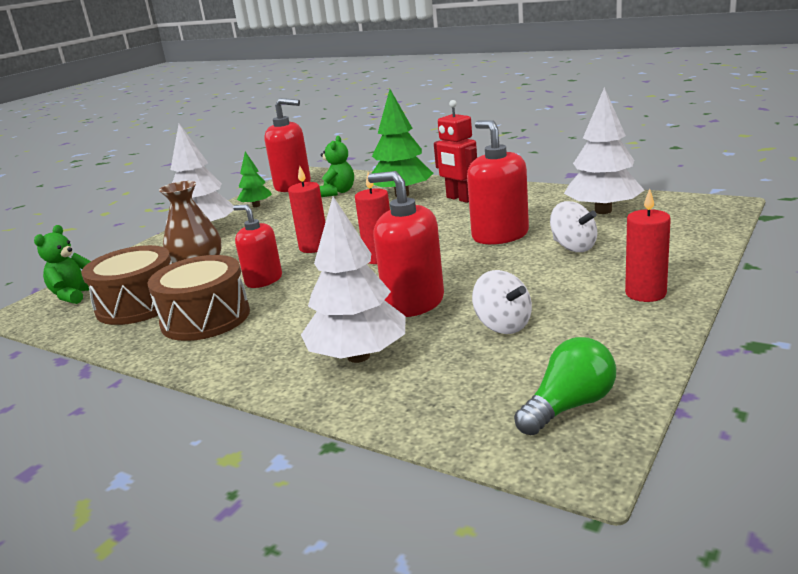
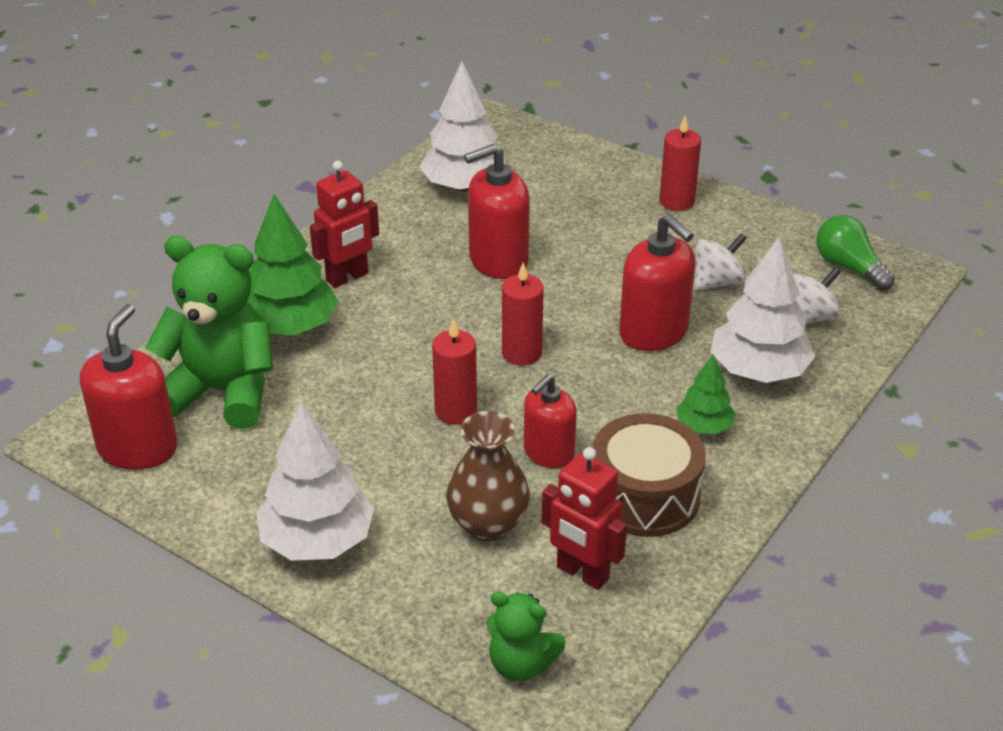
camera: 90 degrees left, 15 degrees up
(138, 304) = (582, 573): brown drum -> red robot
(256, 206) = (220, 488): green tree -> green tree (704, 426)
(338, 192) = (223, 392): green teddy bear -> green teddy bear, size x1.91
(413, 303) = (654, 332): red soap dispenser -> red soap dispenser turned 75 degrees counterclockwise
(573, 247) = (556, 220): white spinning top -> white spinning top (809, 317)

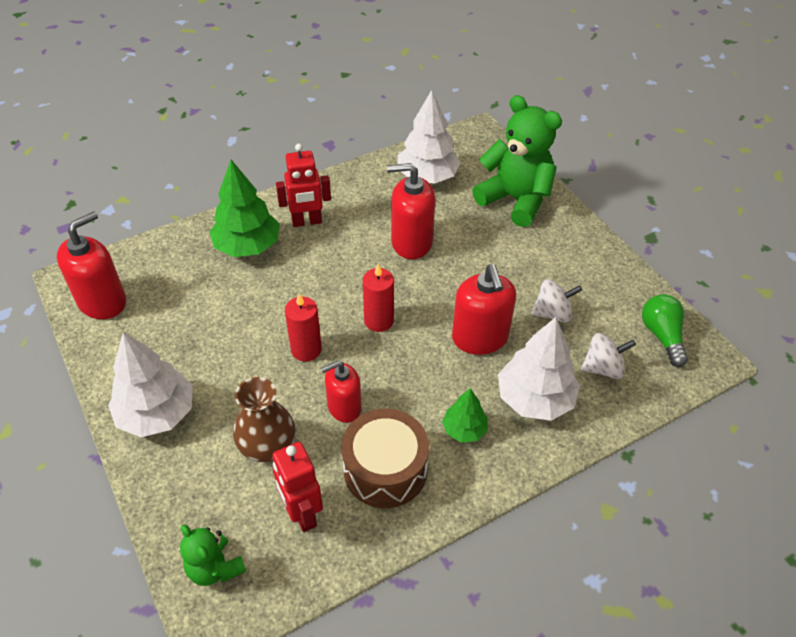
camera: 25 degrees right, 10 degrees up
(223, 392) = (177, 280): green teddy bear -> green teddy bear (515, 200)
(676, 201) = (567, 236): red candle -> none

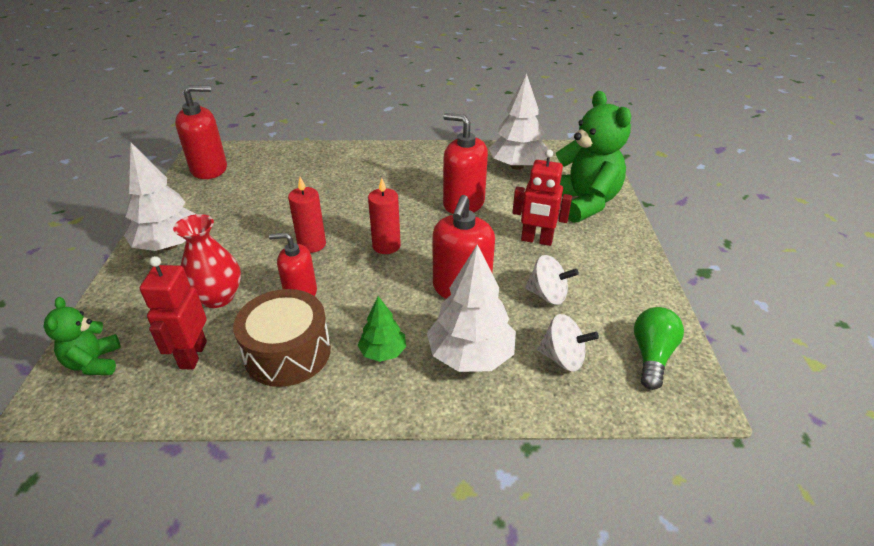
camera: 30 degrees right, 10 degrees down
(247, 246) = (336, 168): green tree -> none
(267, 447) = (218, 297): brown vase -> red vase
(307, 222) = (393, 166): red robot -> red robot (536, 240)

